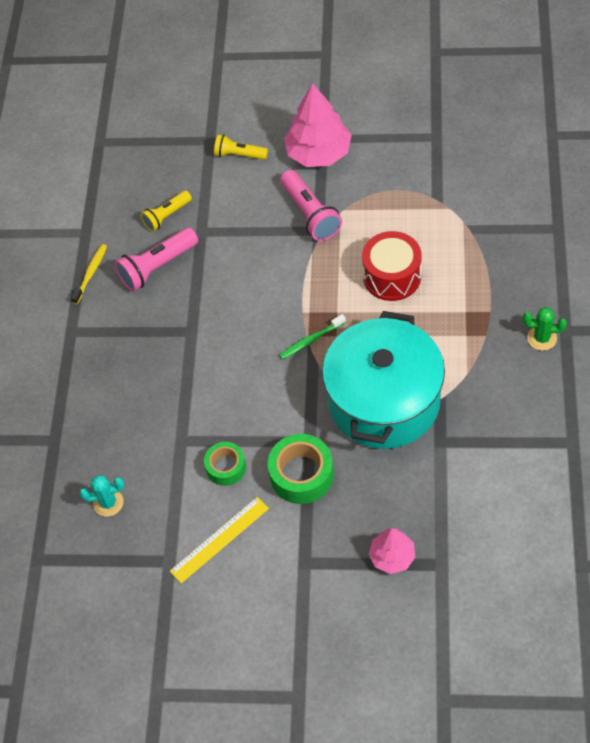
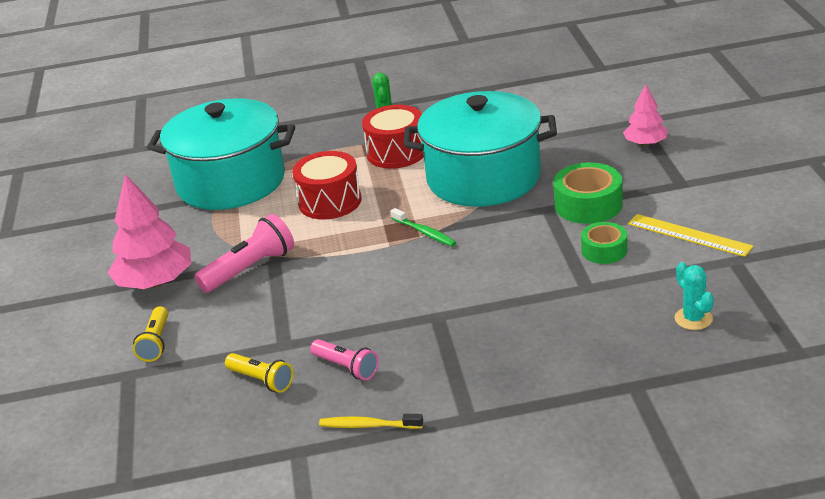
camera: 105 degrees left, 25 degrees down
(157, 267) = (346, 367): pink flashlight -> pink flashlight, size x0.64
(458, 205) = (231, 182): none -> turquoise pot
(461, 338) = (396, 152): none -> red drum

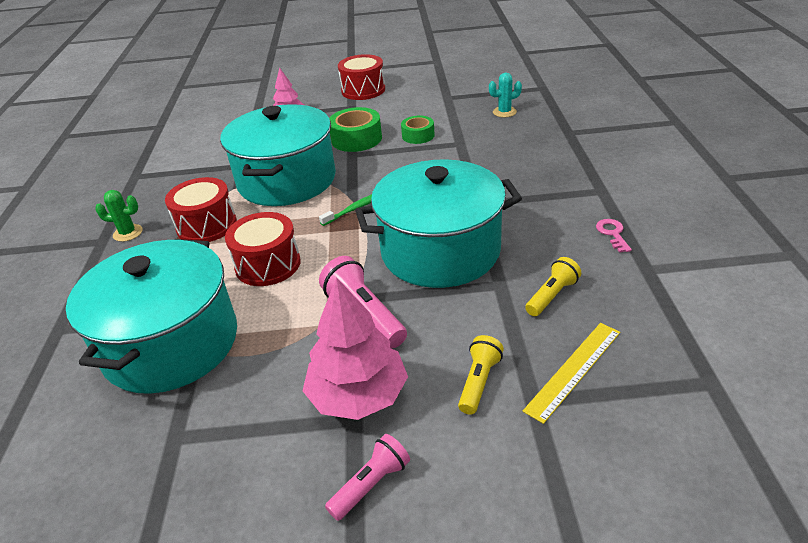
camera: 85 degrees left, 5 degrees up
(156, 343) = (479, 382): yellow flashlight -> yellow flashlight turned 75 degrees counterclockwise
(343, 300) = (440, 251): none -> turquoise pot
(346, 367) = (538, 246): pink flashlight -> pink flashlight (371, 484)
(369, 425) = (612, 233): yellow toothbrush -> pink key
(689, 235) = (413, 108): yellow ruler -> yellow ruler (574, 370)
(740, 183) = (363, 90): none -> red drum

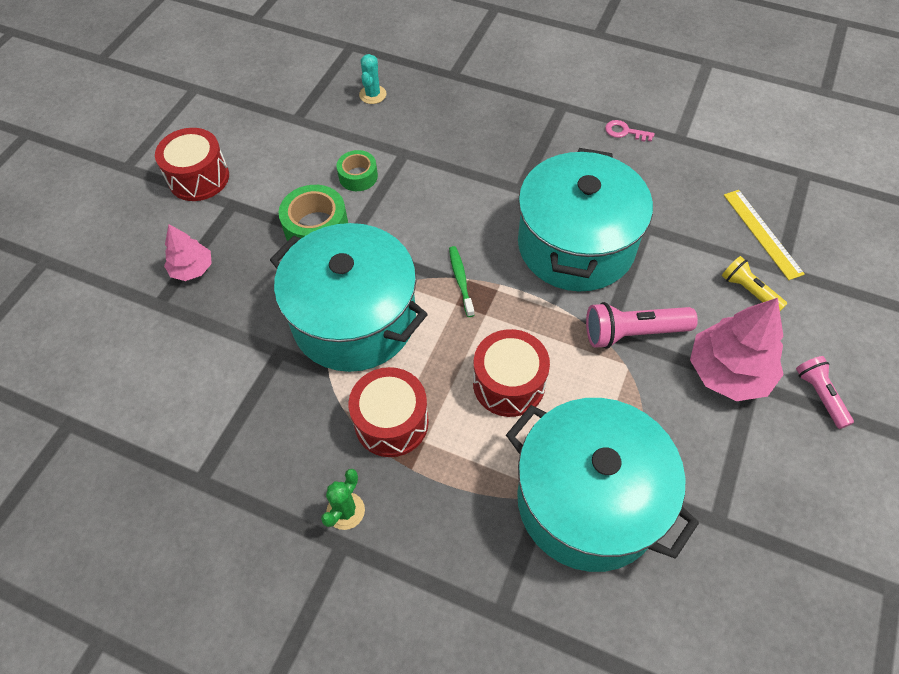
camera: 65 degrees left, 20 degrees up
(552, 295) = (678, 204): yellow flashlight -> none

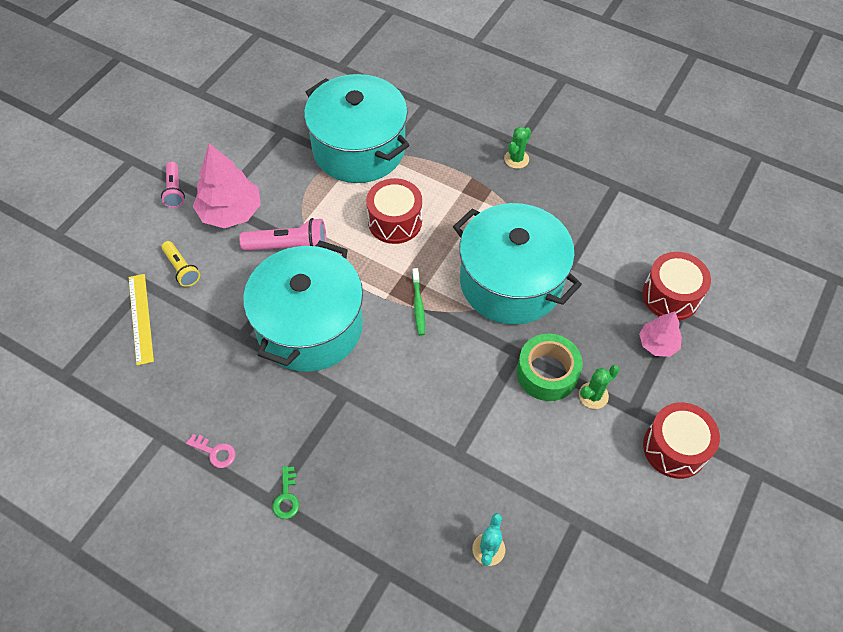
camera: 175 degrees left, 0 degrees up
(270, 212) = (593, 395): none -> green cactus
(358, 176) = (507, 429): green tape -> none
(391, 422) = (484, 206): red drum -> red drum (671, 296)
(549, 109) = (286, 497): none -> green key

